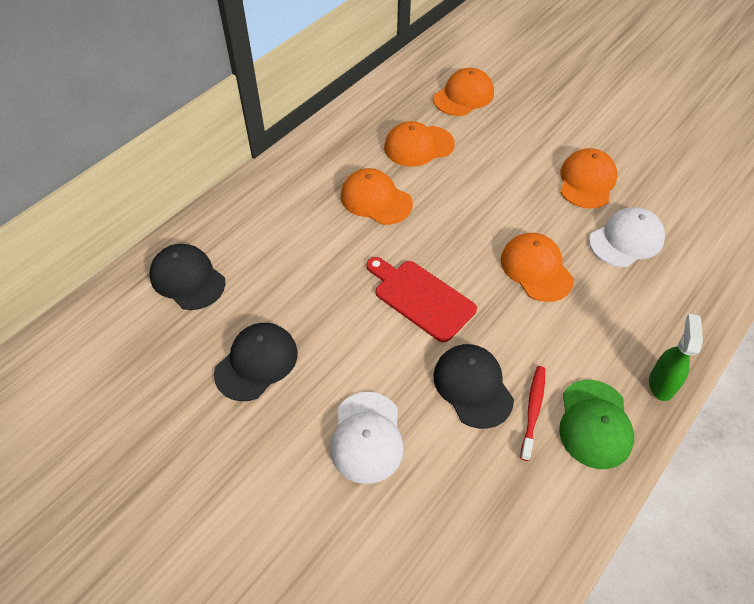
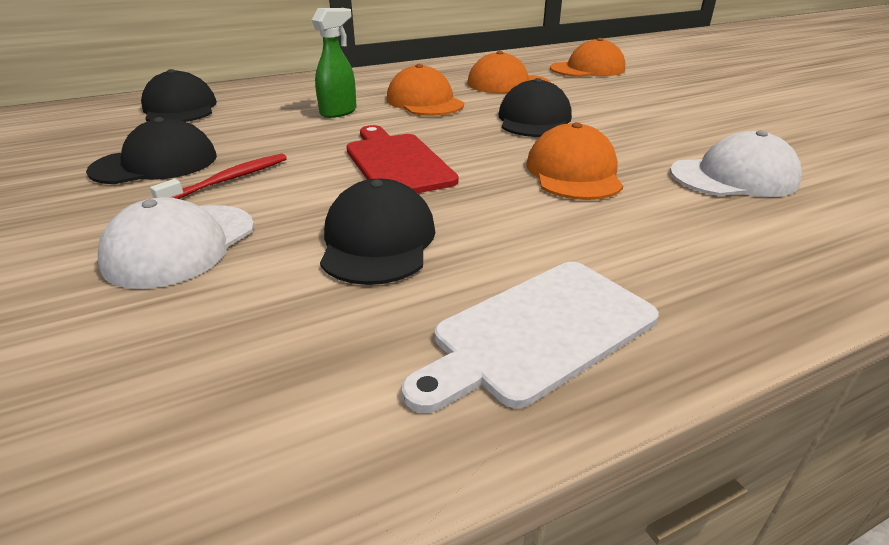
camera: 25 degrees right, 20 degrees down
(473, 202) = (534, 119): none -> black cap
(533, 410) = (443, 287): red toothbrush -> red toothbrush (229, 180)
(587, 181) = (702, 130): orange cap -> none
(594, 424) = (539, 332): green cap -> white cutting board
(661, 383) = (711, 321): green spray bottle -> green spray bottle (339, 112)

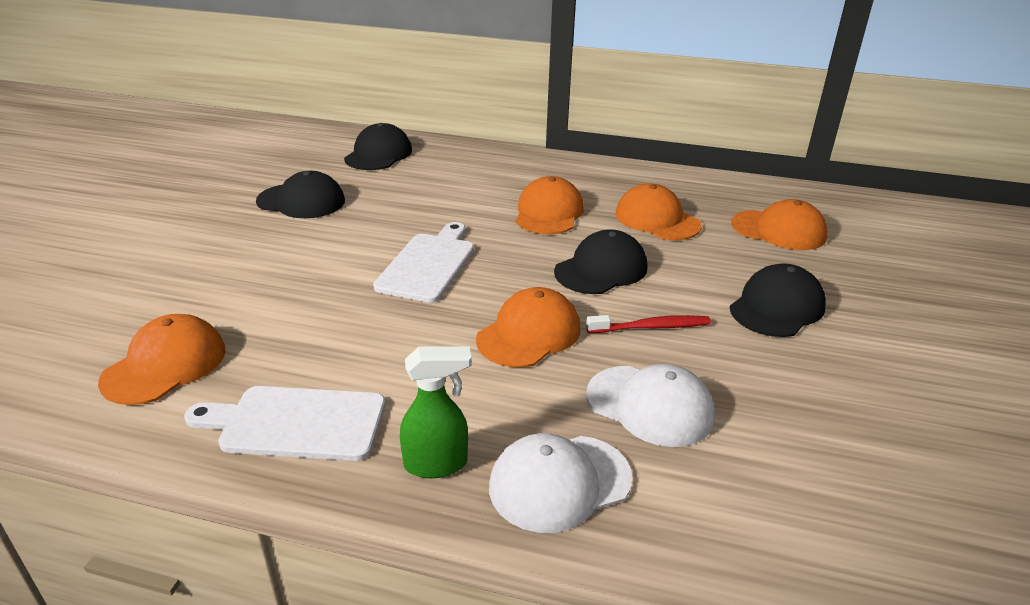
camera: 40 degrees right, 0 degrees up
(181, 245) = (233, 270): white cap -> white cap (559, 482)
(229, 180) = (317, 233): red toothbrush -> red toothbrush (651, 327)
(266, 373) = (165, 365): none -> orange cap
(339, 112) = (469, 198): green spray bottle -> green spray bottle (437, 464)
(378, 241) = (320, 319): black cap -> black cap (777, 307)
(396, 163) = (428, 264): red cutting board -> white cutting board

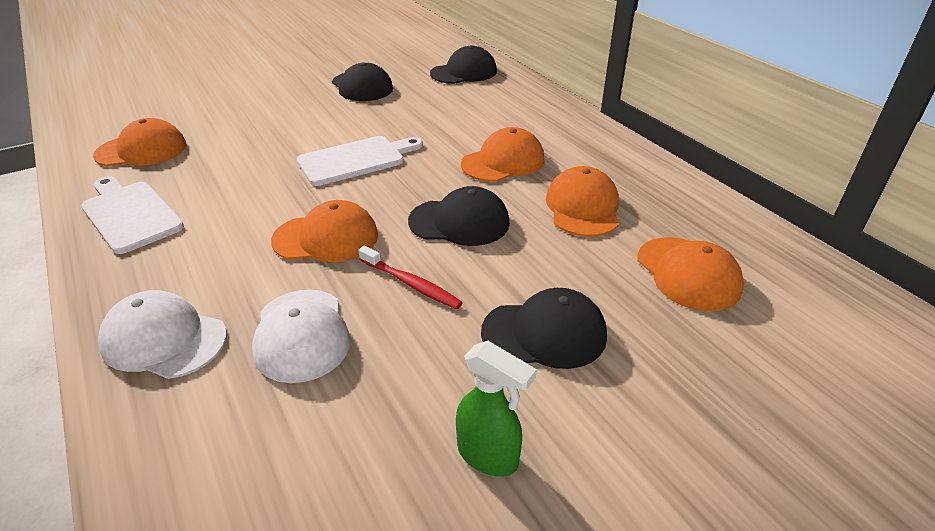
camera: 45 degrees right, 5 degrees up
(437, 464) = (137, 281): green spray bottle -> green spray bottle (488, 456)

